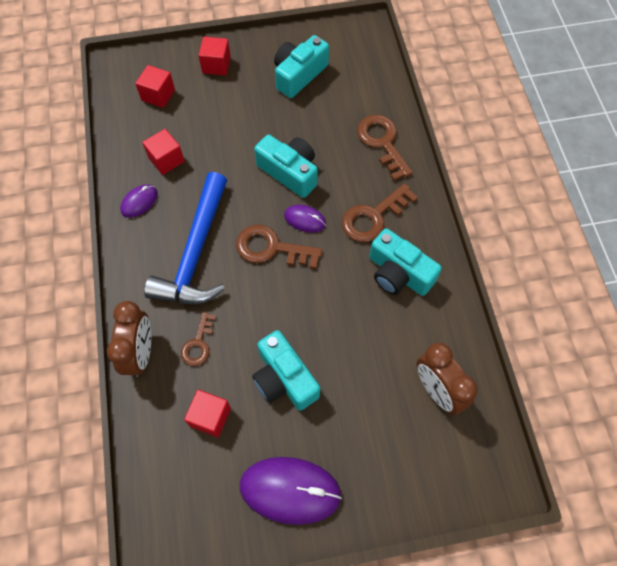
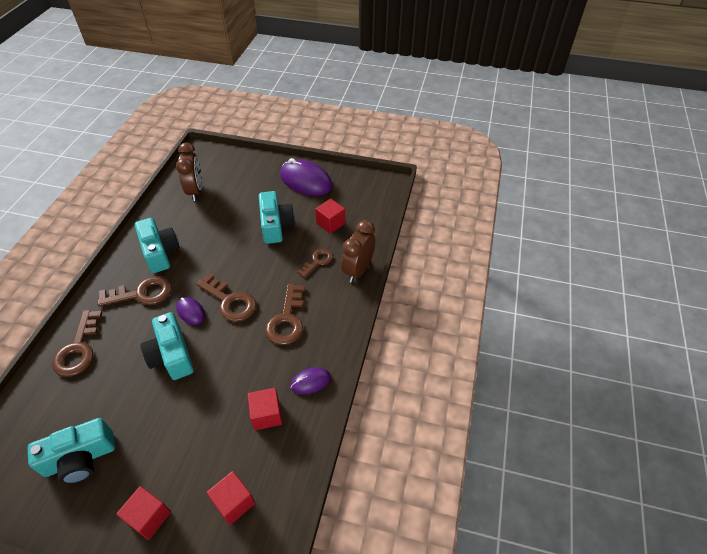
camera: 155 degrees left, 15 degrees down
(195, 253) = (287, 320): blue hammer -> brown key

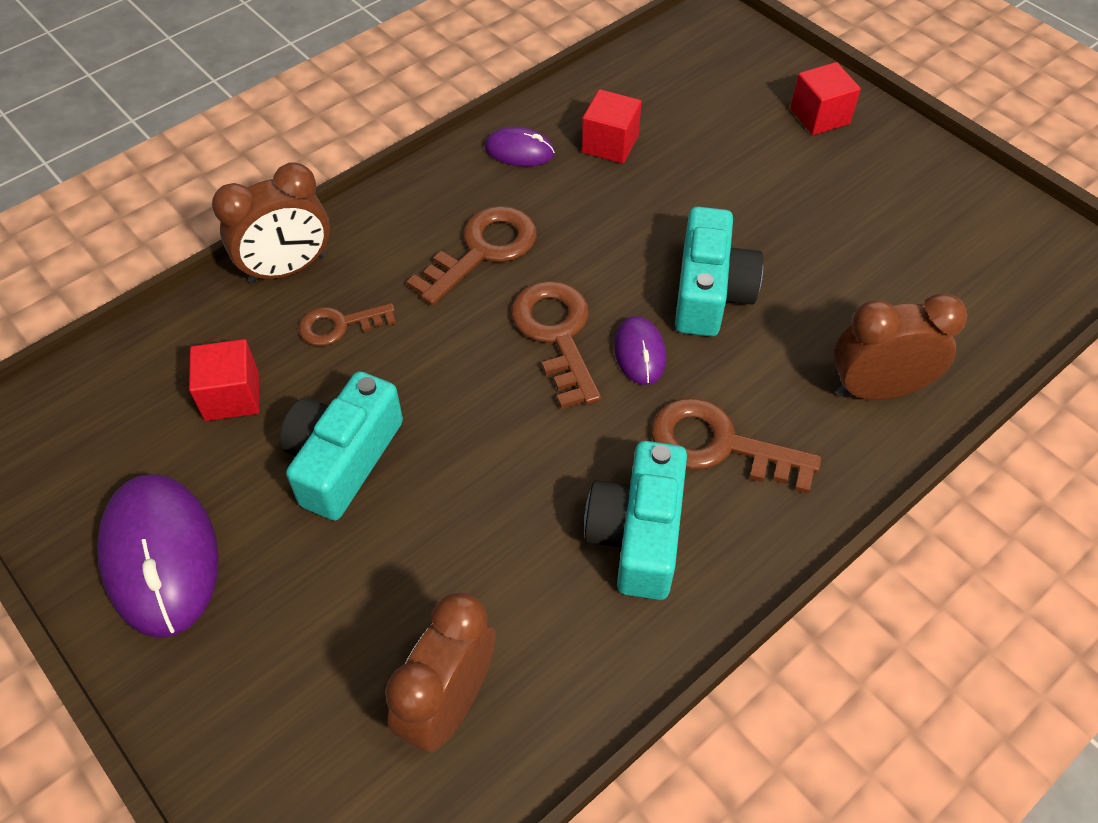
camera: 145 degrees left, 5 degrees up
(78, 349) = (877, 389): brown key -> brown clock
(80, 459) = (900, 217): turquoise camera -> none
(234, 502) = (708, 83): red cube -> none

